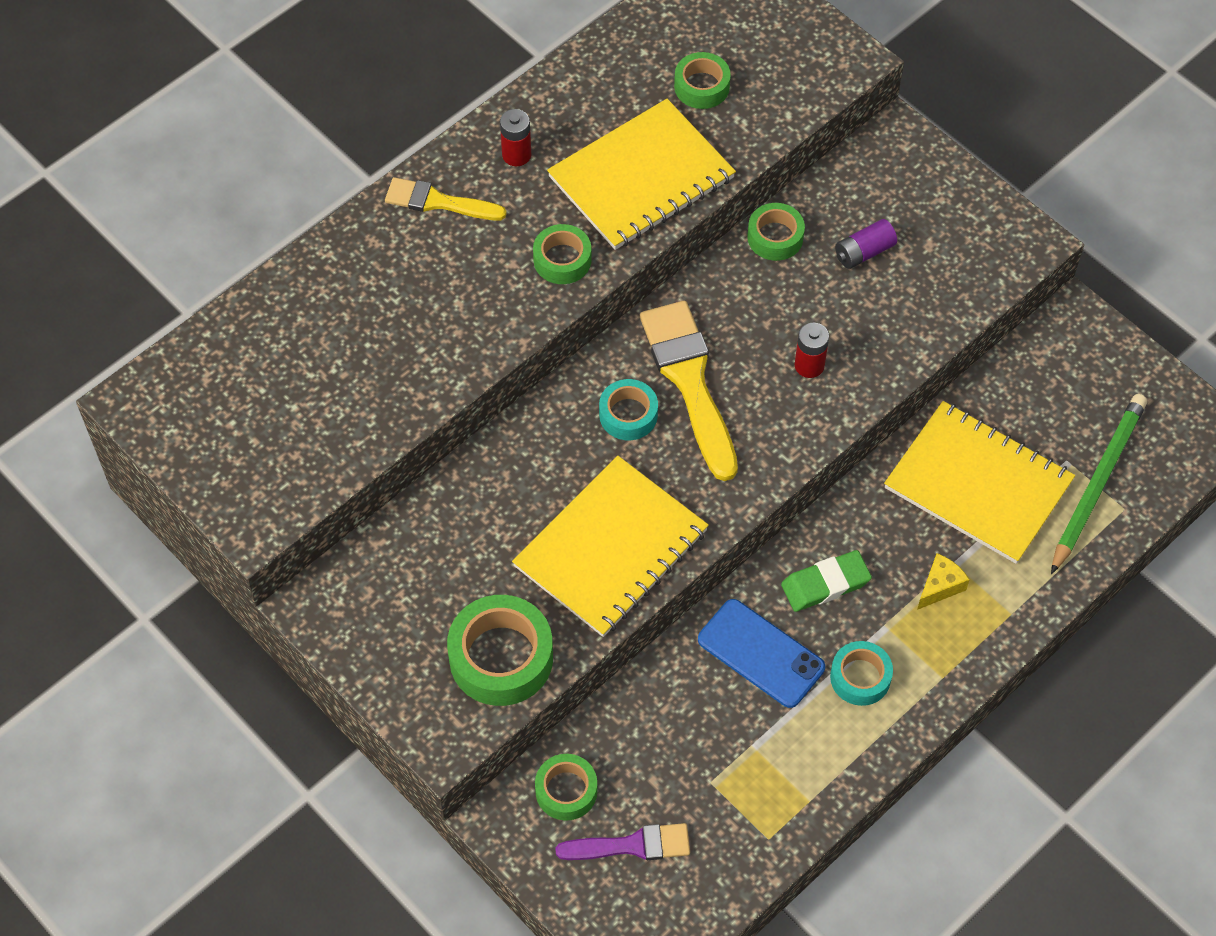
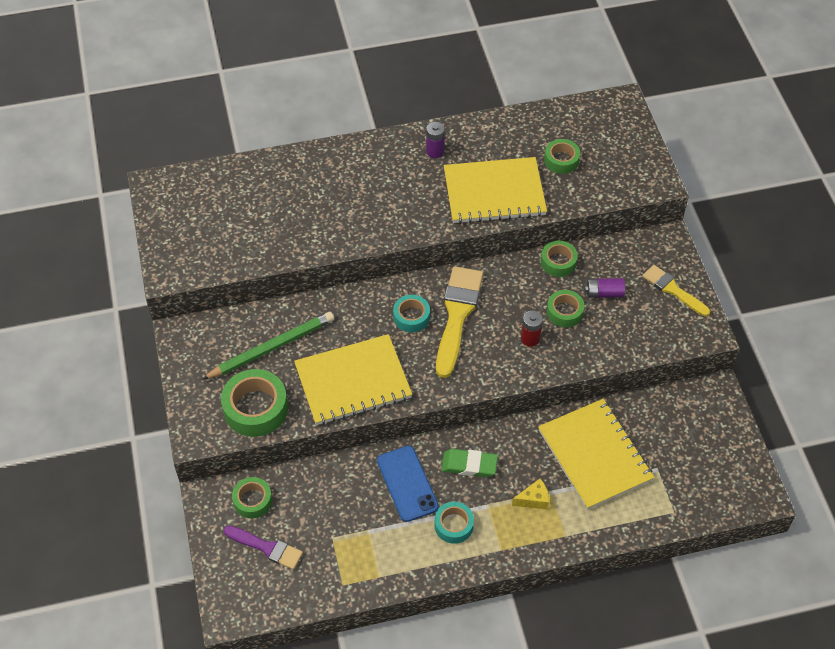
camera: 30 degrees right, 5 degrees down
(438, 202) = (376, 157): yellow brush -> yellow brush (673, 290)
(516, 155) = (435, 151): red battery -> purple battery
(562, 260) = (421, 215): green tape -> green tape (564, 312)
(1096, 483) = (666, 489): green pencil -> green pencil (271, 347)

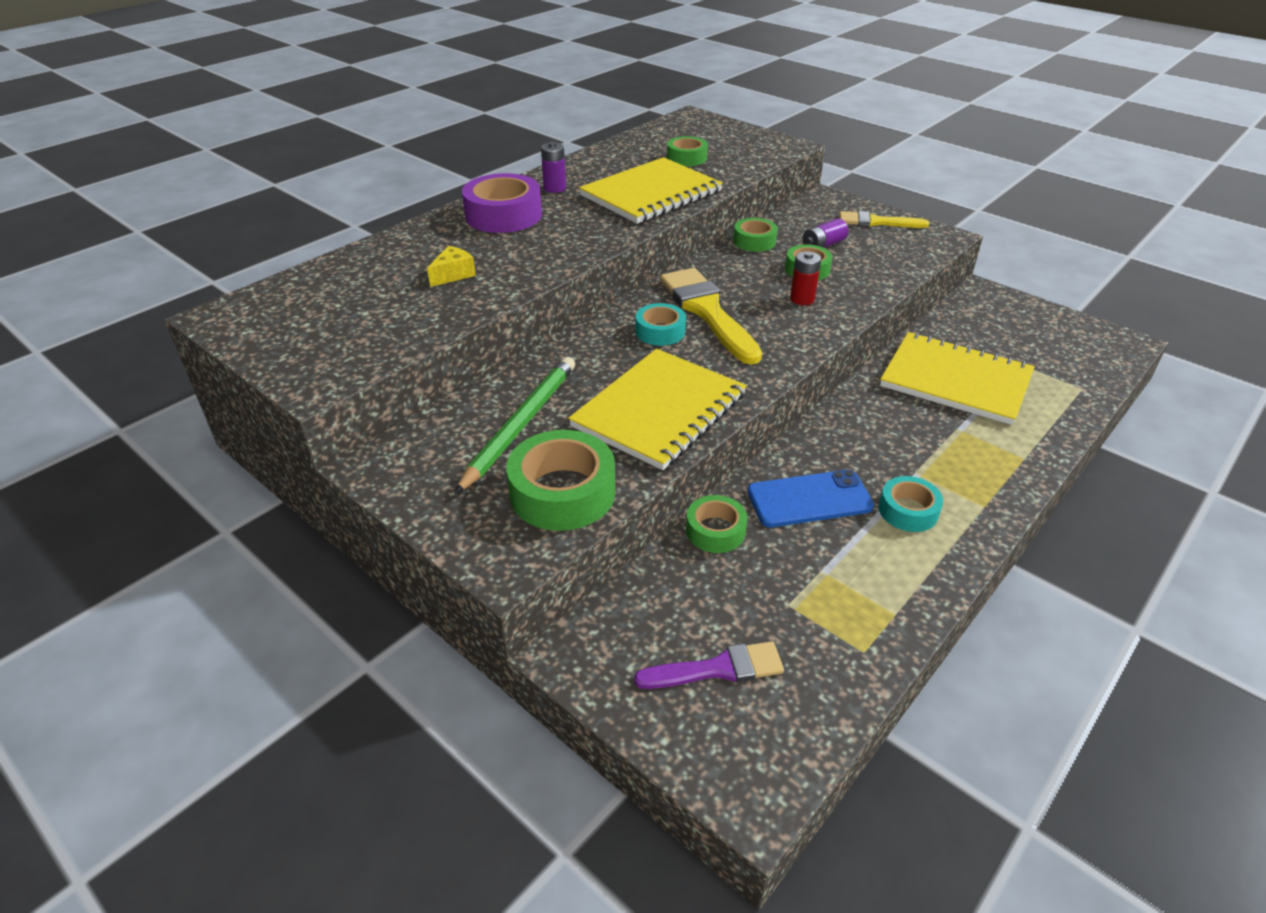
camera: 35 degrees left, 15 degrees down
(252, 500) = (639, 623): green tape -> green tape (715, 531)
(377, 166) = (503, 215): none -> purple tape
(407, 483) = (809, 499): blue phone -> blue phone turned 45 degrees counterclockwise
(469, 465) = (852, 448): green eraser -> none
(534, 499) = (953, 444): yellow cheese -> yellow cheese (453, 275)

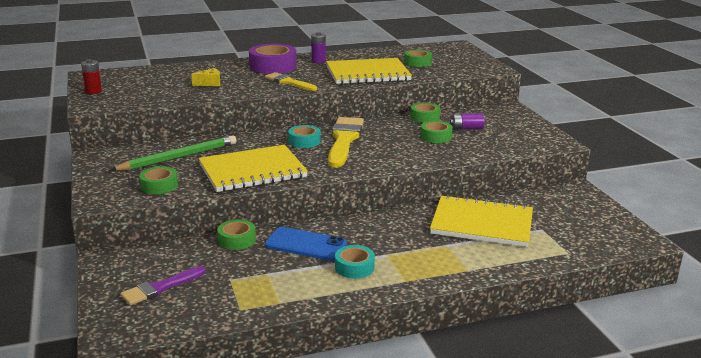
camera: 30 degrees right, 15 degrees down
(562, 492) = (159, 186): green tape -> green tape, size x0.60
(717, 669) = (160, 288): purple brush -> purple brush turned 120 degrees clockwise
(802, 299) = (409, 148): red battery -> red battery (93, 91)
(877, 222) = (523, 126): yellow brush -> yellow brush (289, 82)
(955, 380) = (482, 223): yellow notebook -> yellow notebook turned 45 degrees counterclockwise

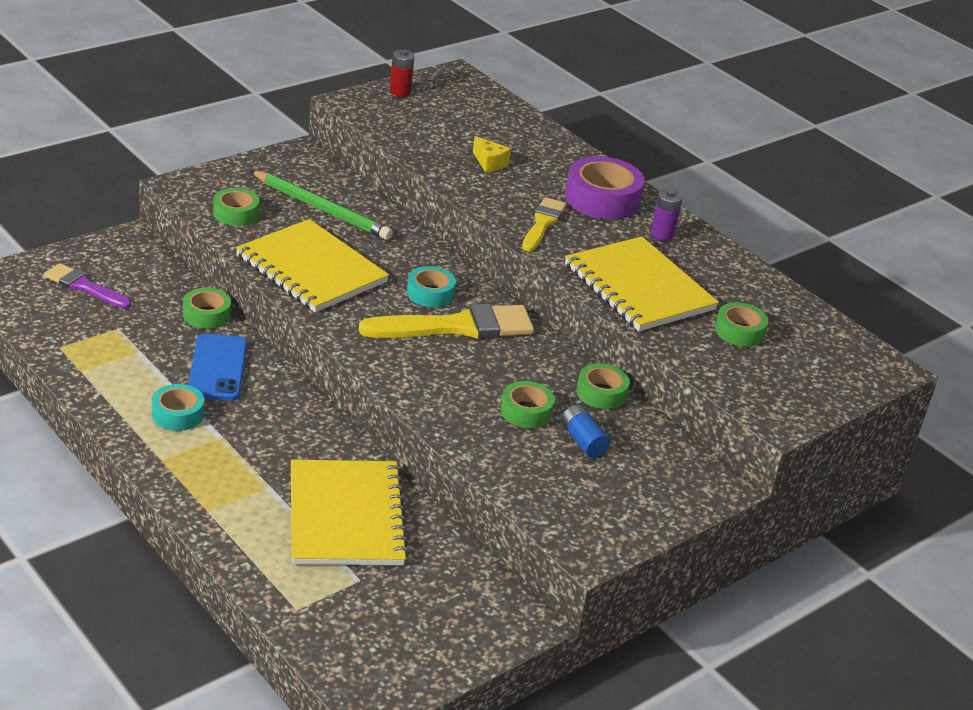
camera: 65 degrees right, 10 degrees up
(466, 128) = (582, 441): purple battery -> blue battery

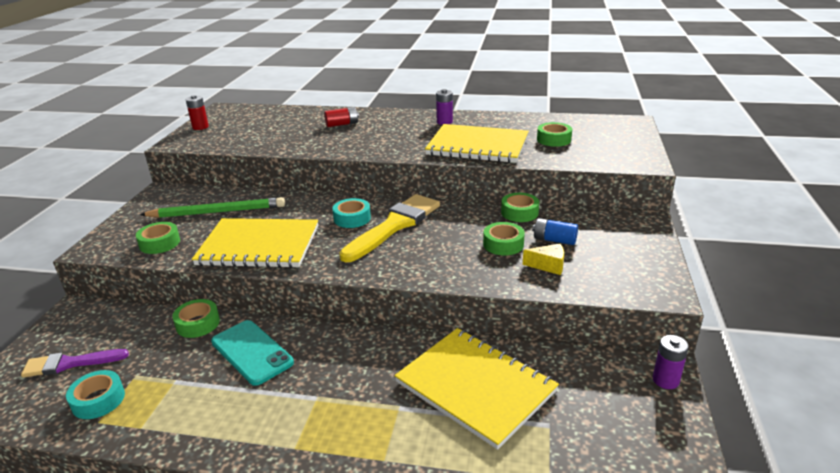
camera: 35 degrees left, 5 degrees down
(178, 414) = (264, 404): turquoise tape -> turquoise tape (98, 400)
(218, 368) = (252, 352): blue phone -> turquoise phone
(490, 163) = (306, 134): yellow cheese -> yellow cheese (548, 265)
(508, 627) = (665, 380): none -> purple battery
(543, 223) = (381, 144): yellow brush -> none
(546, 171) = (342, 124): none -> red battery
(602, 199) = (390, 122): purple tape -> none

